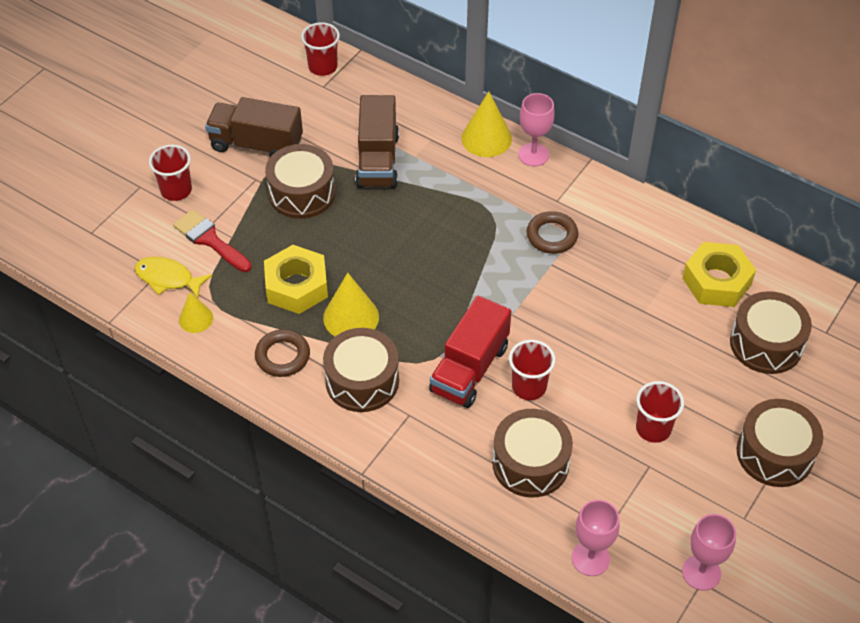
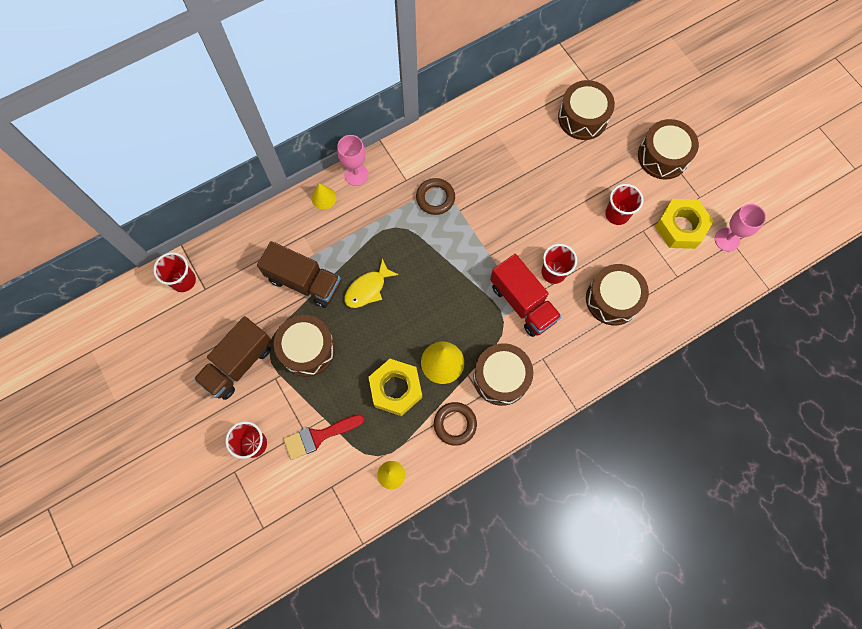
camera: 65 degrees left, 20 degrees up
(168, 278) = (341, 482): yellow fish -> yellow fish (367, 289)
(486, 138) = (324, 198): yellow cone -> yellow cone, size x0.61
(590, 558) = (694, 297): pink goblet -> none
(716, 281) = (522, 119): yellow nut -> yellow nut (680, 227)

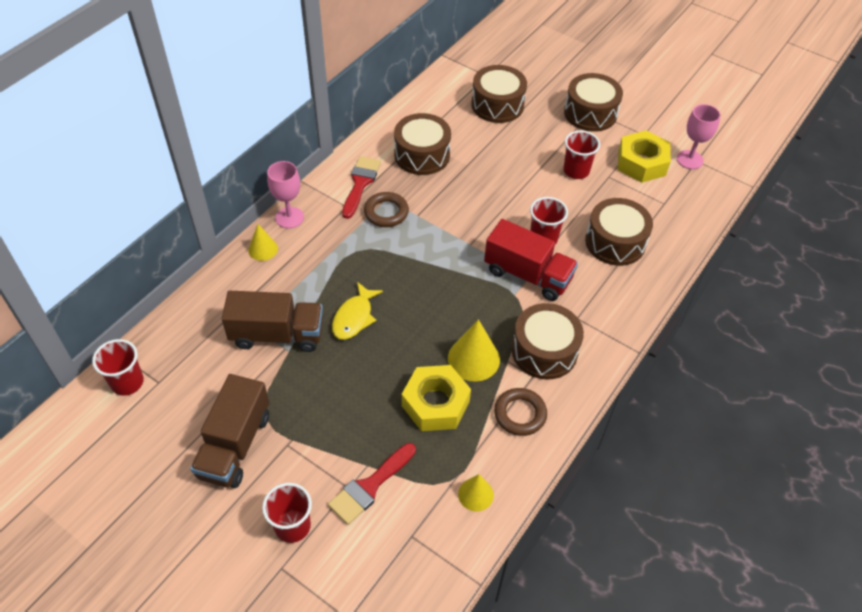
camera: 25 degrees left, 20 degrees down
(307, 349) = (313, 400): brown drum -> brown drum (422, 155)
(427, 161) = (360, 183): none -> red brush

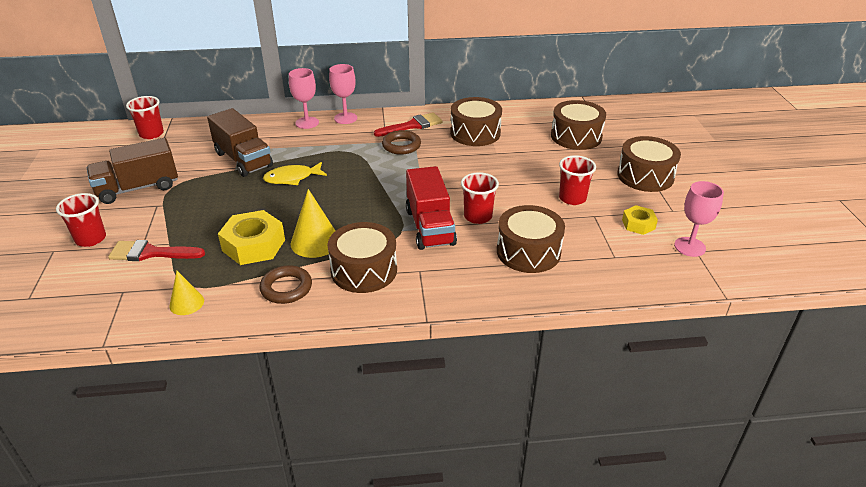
camera: 50 degrees right, 15 degrees down
(263, 249) = (307, 123): yellow cone -> pink goblet
(641, 163) = (638, 224): yellow nut -> yellow nut, size x0.56

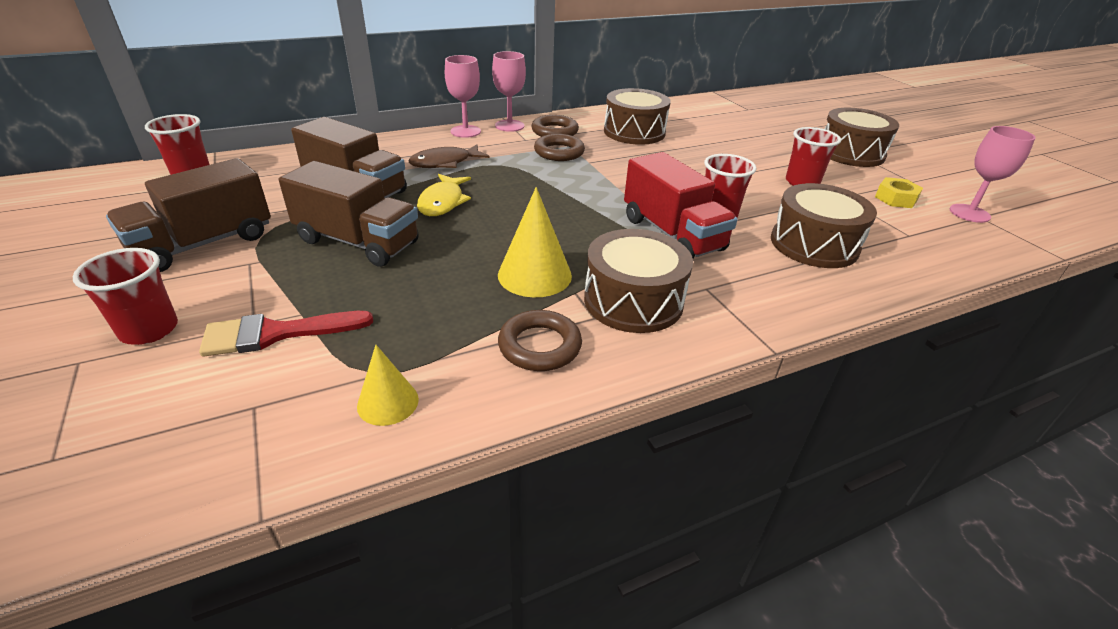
camera: 20 degrees left, 0 degrees up
(223, 201) = (358, 242): none -> brown truck
(253, 245) = (445, 294): yellow nut -> none
(292, 178) = (442, 202): yellow fish -> yellow fish turned 45 degrees counterclockwise
(307, 123) = (418, 140): pink goblet -> pink goblet (509, 126)
(313, 145) = (445, 163): none -> brown fish
(412, 125) = (554, 131): red brush -> brown ring
(576, 136) = (744, 125): brown drum -> none

